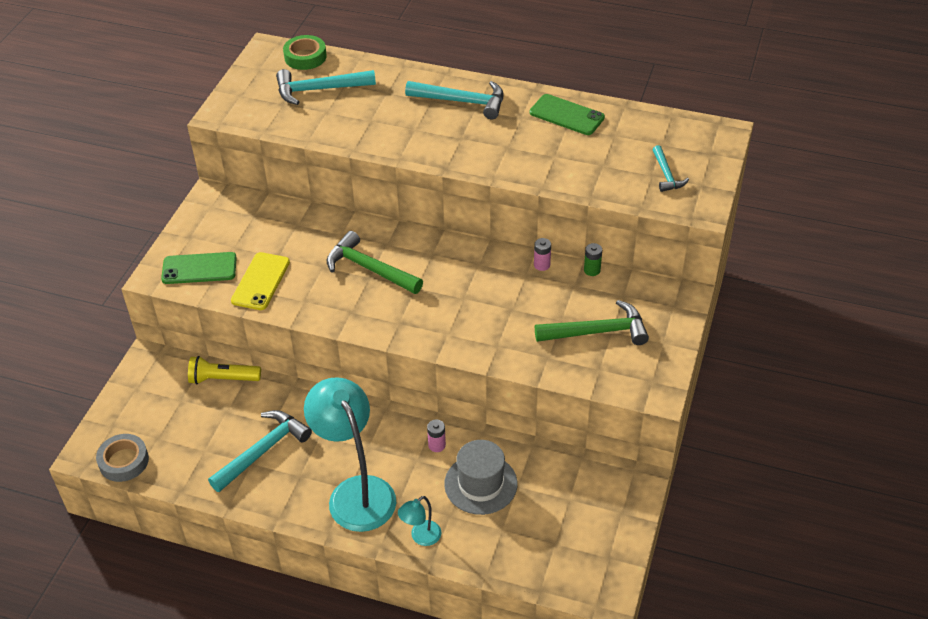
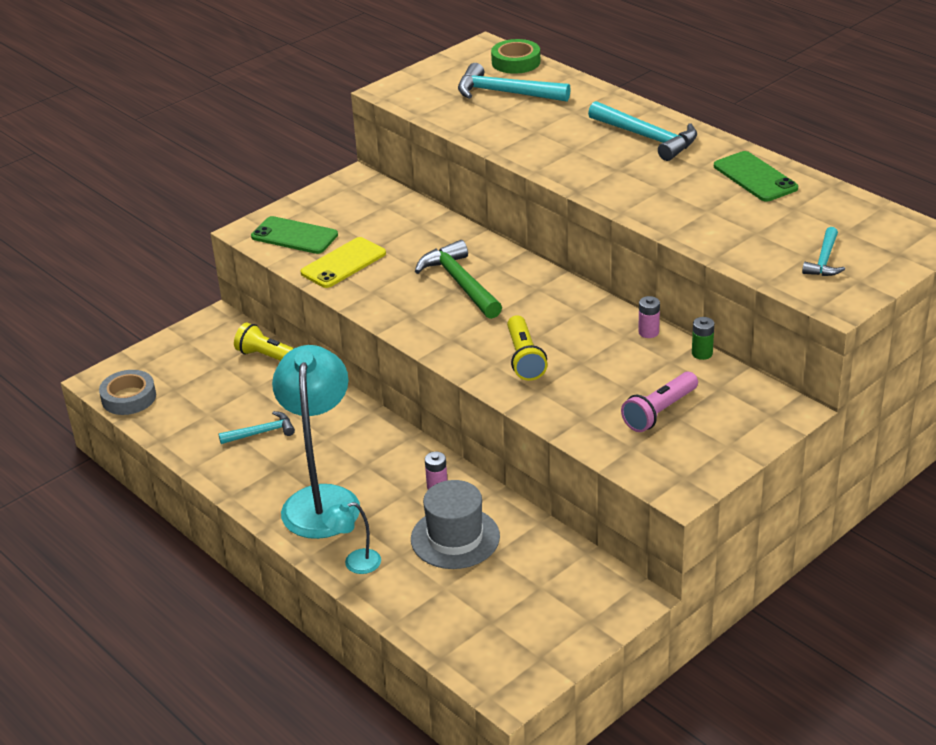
camera: 30 degrees right, 10 degrees down
(263, 451) = (261, 432): turquoise hammer -> turquoise hammer, size x0.58
(467, 320) = (524, 358): none -> yellow flashlight
(597, 332) = (659, 412): green hammer -> pink flashlight

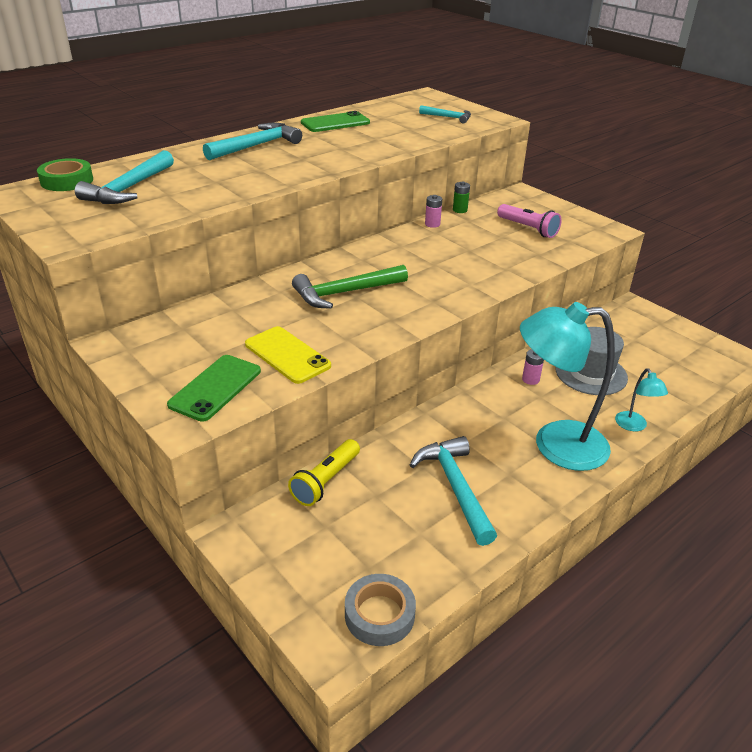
camera: 90 degrees left, 0 degrees up
(261, 432) = (455, 487): turquoise hammer -> turquoise hammer, size x1.71
(524, 358) = (463, 271): yellow flashlight -> none

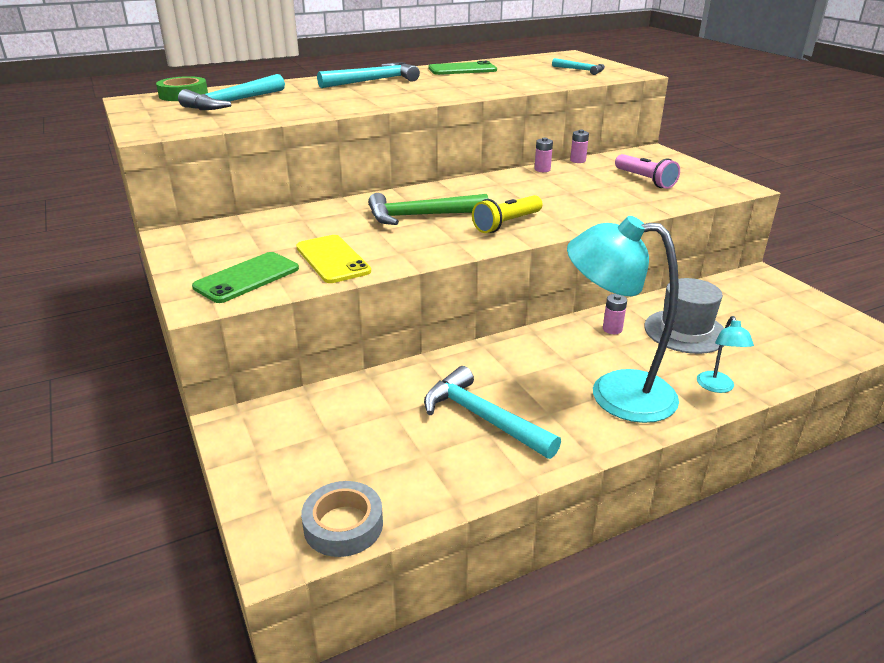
camera: 15 degrees right, 5 degrees down
(326, 481) = (348, 392): yellow flashlight -> yellow flashlight (507, 224)
(455, 487) = (483, 418): turquoise hammer -> turquoise hammer turned 45 degrees counterclockwise
(460, 210) = (578, 160): green battery -> pink battery

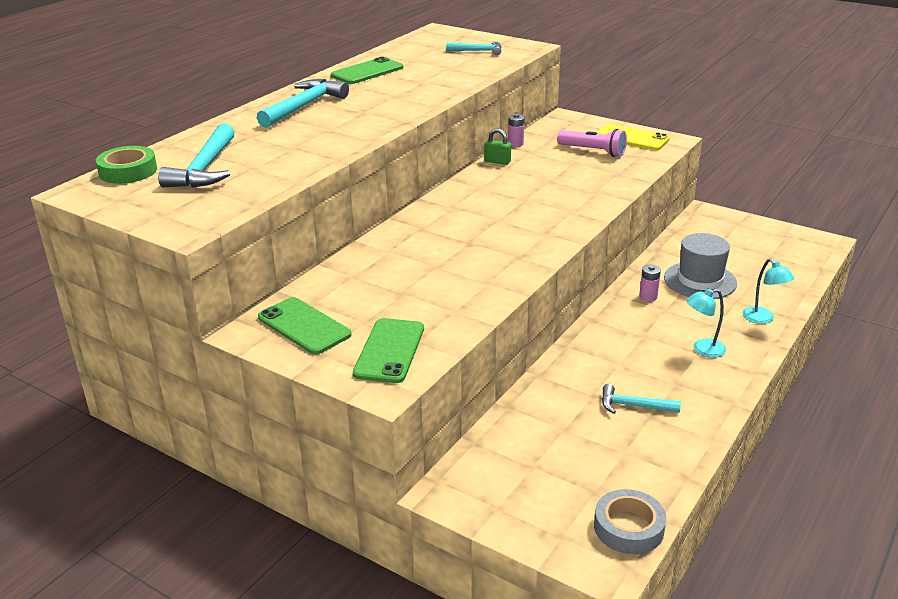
camera: 30 degrees left, 0 degrees up
(216, 242) = (304, 326): none -> green phone
(332, 259) = (439, 308): yellow phone -> yellow phone (632, 138)
(420, 216) = (455, 241): green hammer -> none
(483, 418) = (633, 406): turquoise hammer -> turquoise hammer, size x0.58
(507, 224) = (538, 227): yellow flashlight -> none
(542, 169) = (497, 161): pink battery -> green padlock
(615, 393) = (702, 349): turquoise lamp -> turquoise lamp, size x0.44

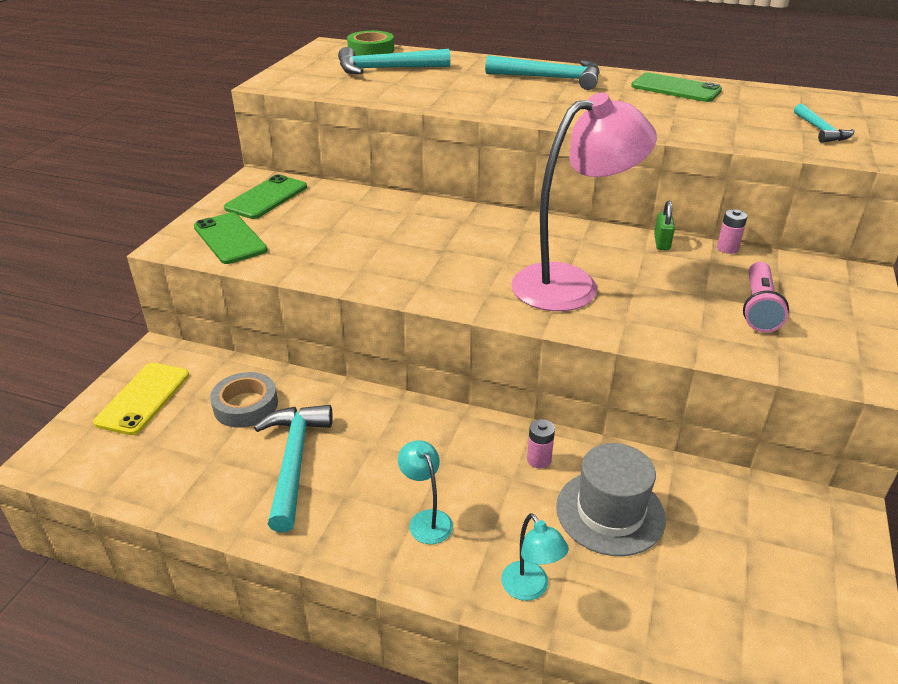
camera: 75 degrees right, 5 degrees up
(389, 351) = (230, 239): green phone -> green phone turned 60 degrees clockwise
(542, 201) = (571, 284): none -> pink lamp
(628, 527) = (95, 471): grey tape -> grey tape (245, 405)
(632, 138) = (843, 339): yellow phone -> yellow phone (143, 398)
(633, 406) = (294, 461): turquoise hammer -> turquoise hammer, size x1.71
(762, 319) = (530, 589): turquoise lamp -> turquoise lamp turned 75 degrees counterclockwise

